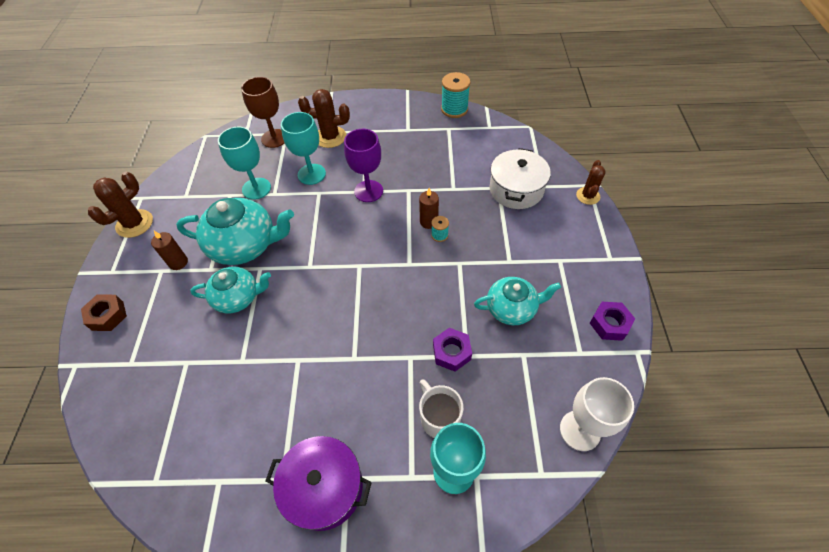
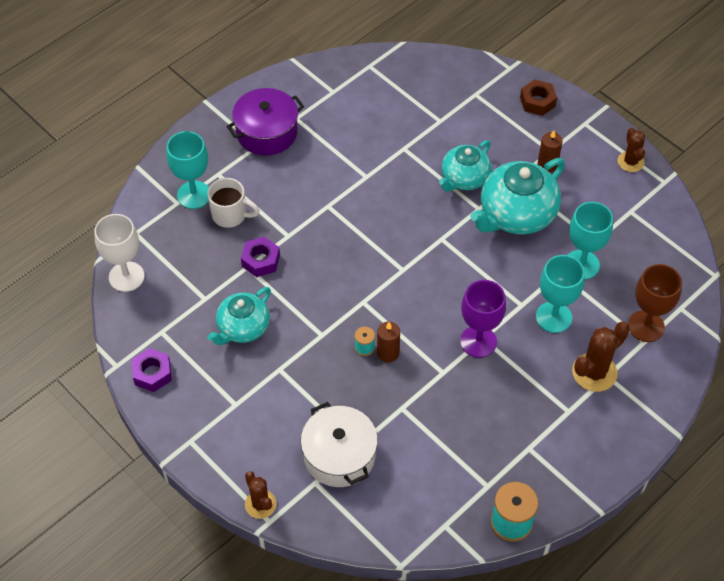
camera: 135 degrees right, 0 degrees up
(134, 224) = (630, 162): brown cactus -> brown cactus, size x0.66

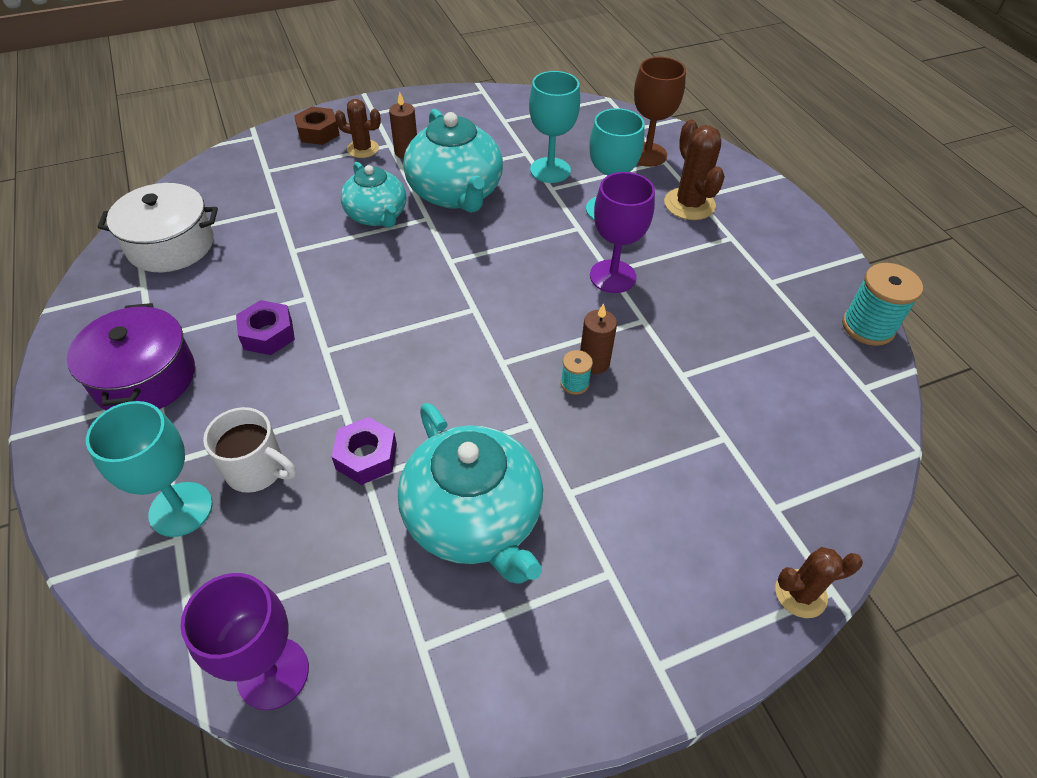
camera: 70 degrees left, 5 degrees down
(126, 276) = (273, 673): white goblet -> purple goblet
(152, 373) = (501, 690): purple nut -> purple nut (268, 334)
(230, 215) = (257, 470): white mug -> white mug turned 75 degrees clockwise
(243, 328) = (474, 518): turquoise teapot -> turquoise teapot, size x1.56
(339, 455) = (738, 465): white pot -> white pot (171, 245)
(630, 162) = (444, 101): brown cactus -> brown cactus (363, 149)

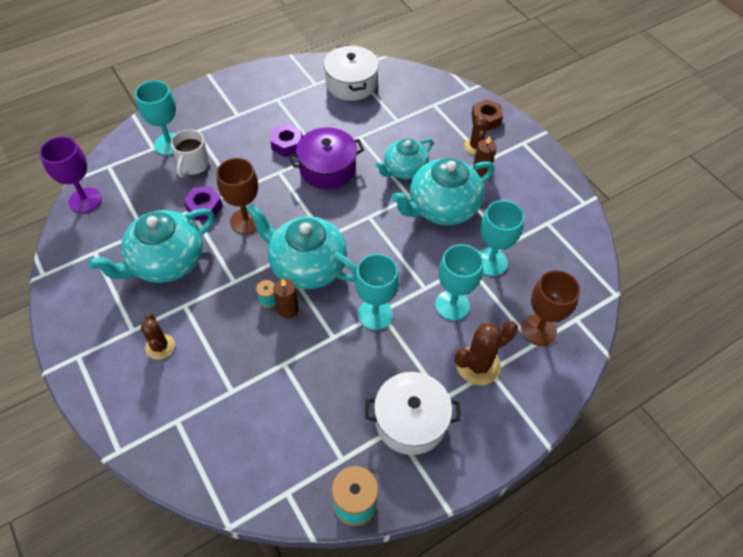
camera: 80 degrees right, 5 degrees up
(145, 378) = (249, 106): purple pot -> purple pot (327, 169)
(415, 400) = (246, 221): none -> brown goblet
(521, 334) = (307, 266): none -> turquoise teapot
(612, 276) = (375, 314): purple goblet -> turquoise goblet
(760, 267) = (410, 421): none -> white pot
(800, 593) = (117, 432): brown cactus -> brown cactus (160, 346)

